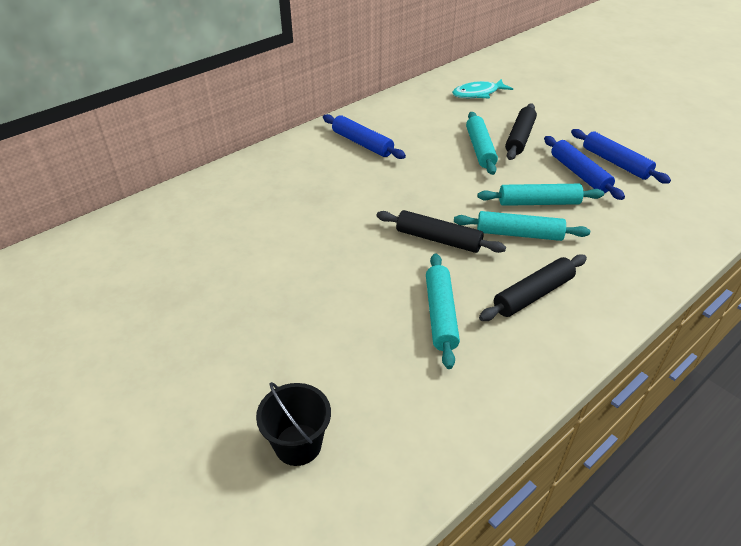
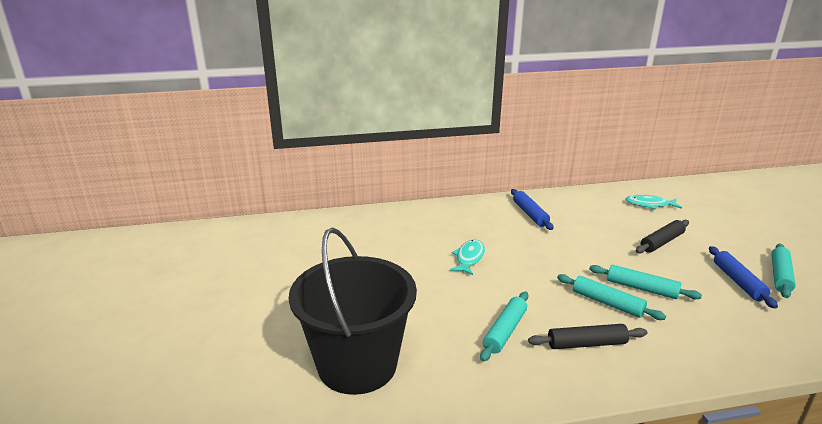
camera: 30 degrees right, 15 degrees down
(298, 444) = (357, 365): black bucket -> black bucket, size x2.43
(332, 228) = (469, 258): none -> turquoise fish
(438, 239) = (540, 287): black rolling pin -> none
(480, 149) = (620, 241): turquoise rolling pin -> turquoise rolling pin (780, 276)
(579, 174) = (695, 280): blue rolling pin -> none

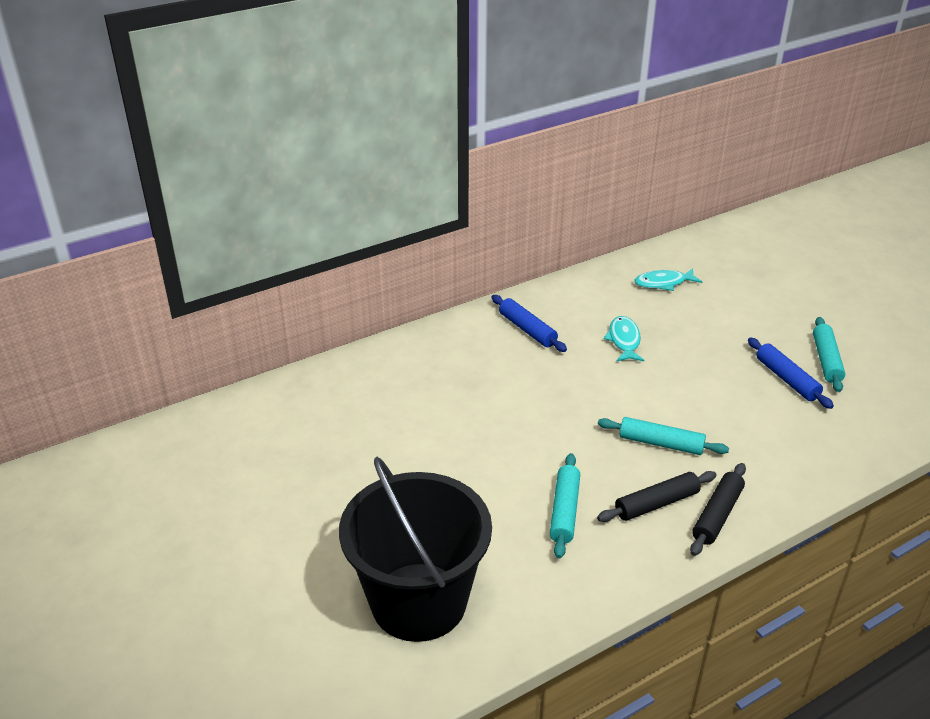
camera: 20 degrees left, 10 degrees up
(469, 258) = (481, 417): turquoise fish -> turquoise fish (624, 340)
(641, 288) = (691, 413): turquoise rolling pin -> none
(662, 242) = (693, 340): black rolling pin -> black rolling pin (717, 515)

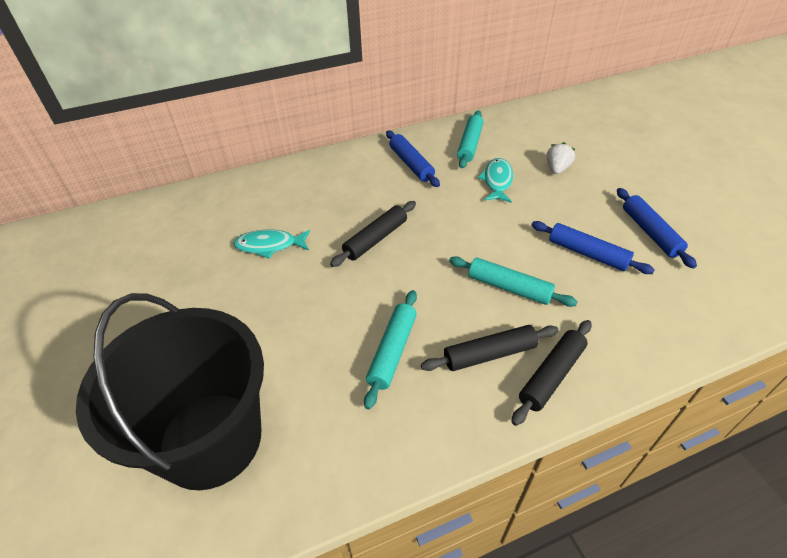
camera: 10 degrees right, 10 degrees up
(514, 410) = (375, 239): none -> black rolling pin
(663, 283) = (546, 132): turquoise fish -> turquoise fish (269, 245)
(683, 322) = (557, 169): none -> white strawberry
(729, 405) = (587, 253): none -> blue rolling pin
(826, 360) = (693, 217): turquoise rolling pin -> turquoise rolling pin (470, 144)

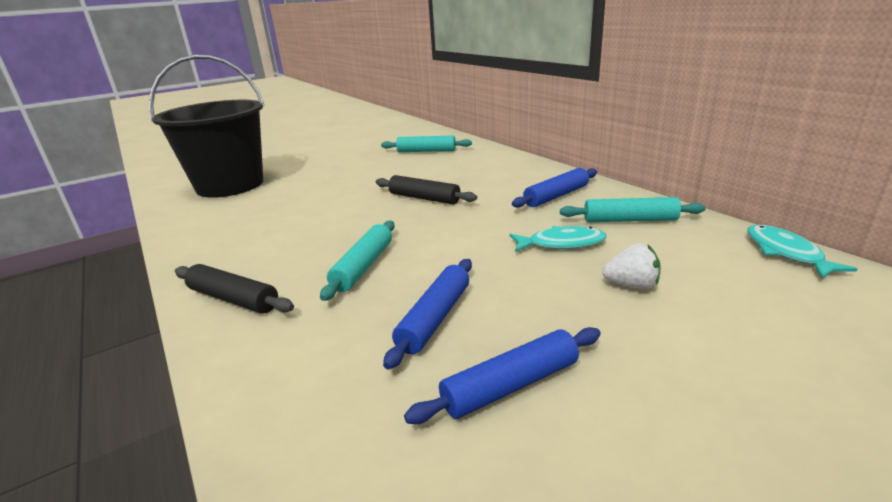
camera: 80 degrees right, 20 degrees down
(269, 245) = (405, 167): turquoise fish -> turquoise fish (786, 253)
(392, 351) = (286, 223): turquoise rolling pin -> turquoise rolling pin (426, 151)
(489, 354) = (271, 263): black rolling pin -> none

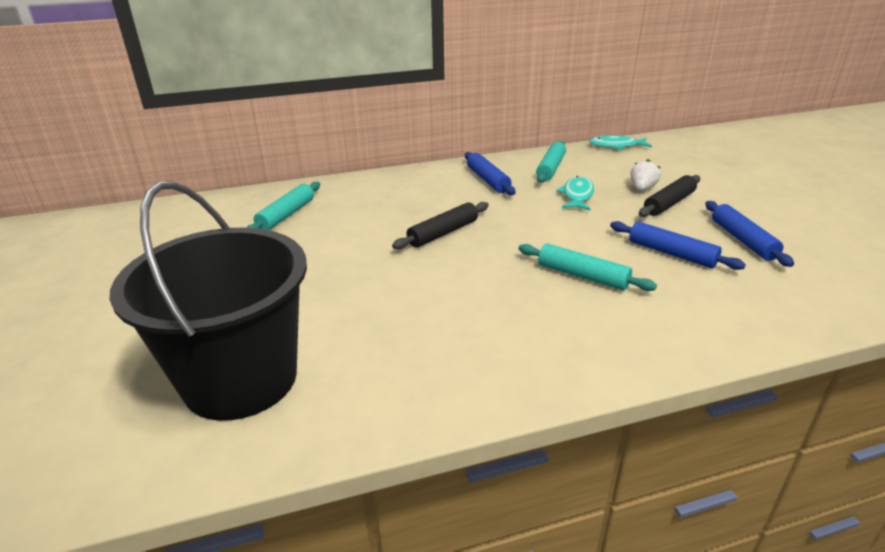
camera: 75 degrees left, 5 degrees up
(233, 299) = (624, 349): black rolling pin -> black rolling pin (669, 203)

